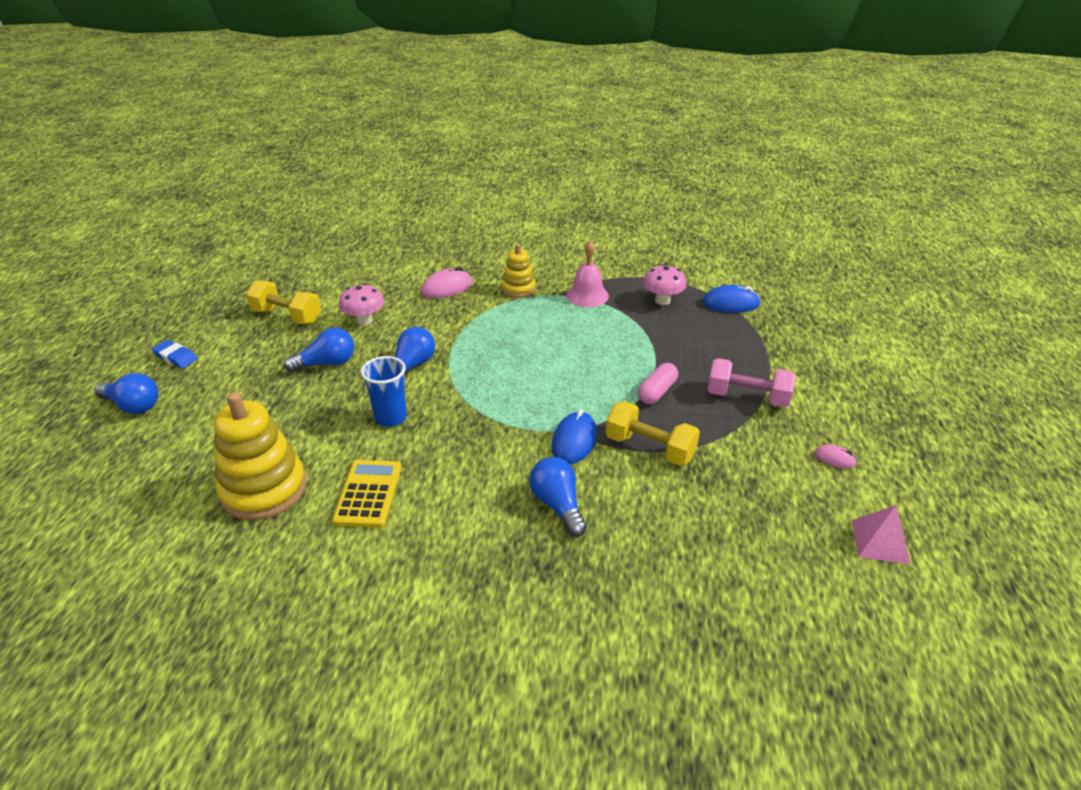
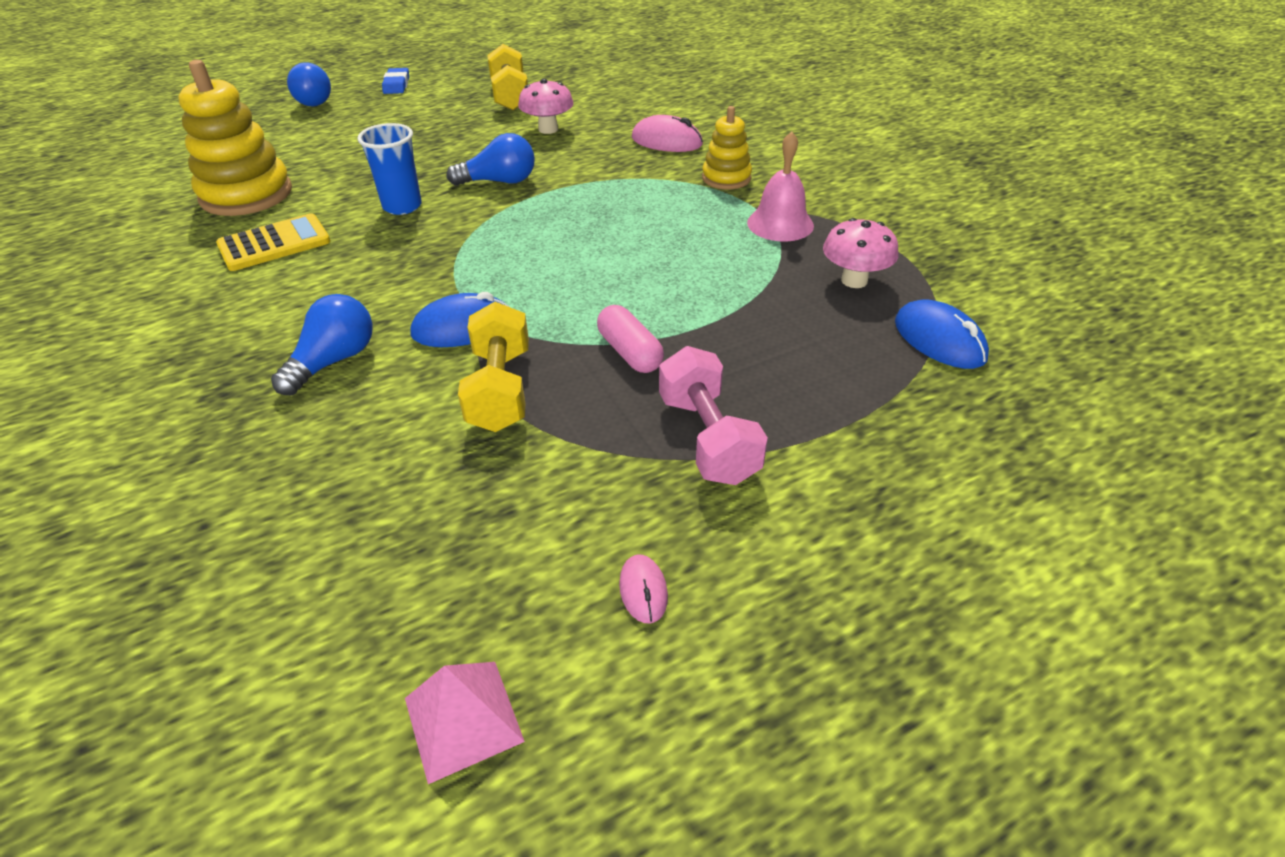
camera: 55 degrees right, 5 degrees up
(327, 363) = (457, 143): blue light bulb -> none
(657, 392) = (630, 352): pink capsule -> pink capsule turned 60 degrees clockwise

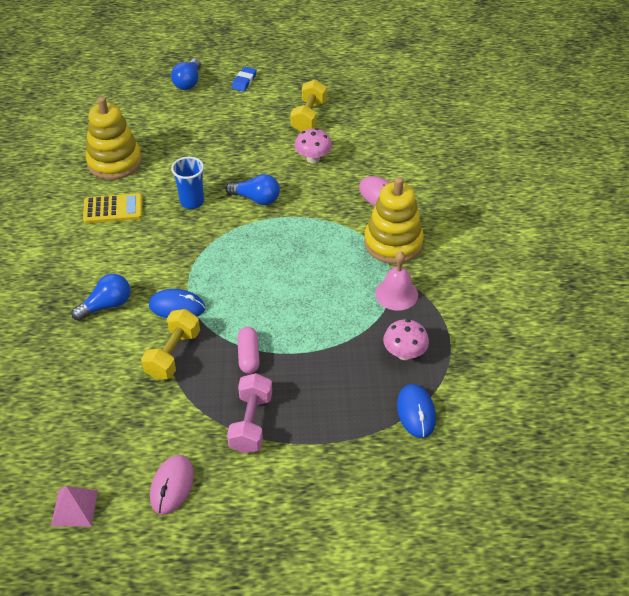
camera: 25 degrees right, 5 degrees up
(643, 590) = (172, 486): pink mouse -> pink mouse, size x1.81
(726, 178) = (393, 243): yellow stacking toy -> yellow stacking toy, size x1.76

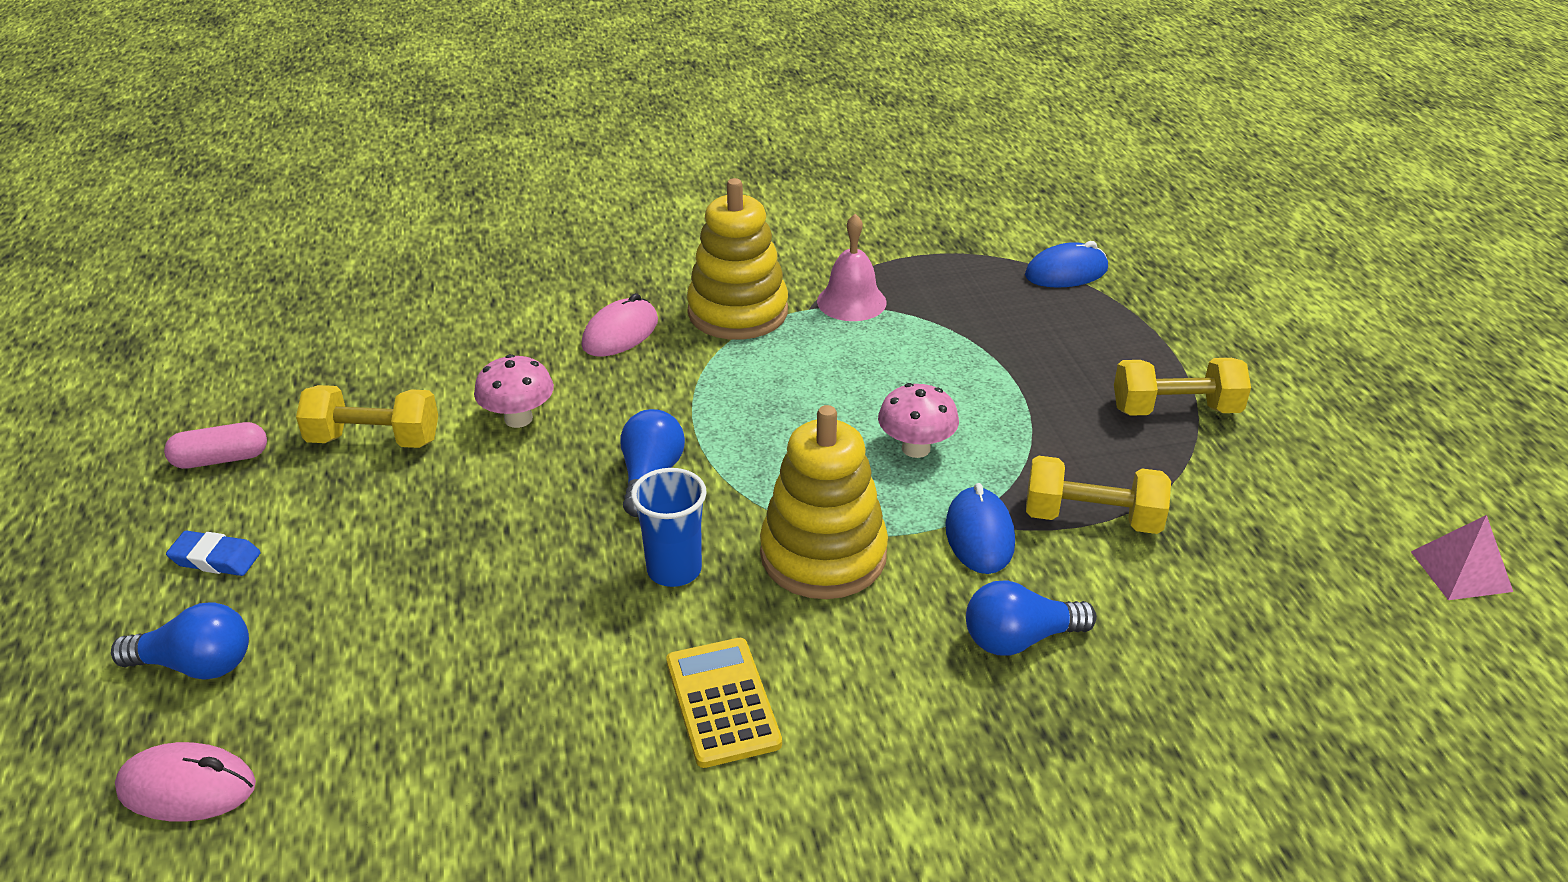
camera: 100 degrees left, 10 degrees down
(106, 305) = (1019, 639): blue light bulb -> blue light bulb turned 60 degrees counterclockwise
(114, 162) = (543, 744): yellow stacking toy -> yellow stacking toy (823, 555)
(172, 486) = (1339, 471): pink mouse -> pink mouse (187, 788)
(248, 356) = (1048, 431): pink capsule -> pink capsule (221, 459)
(251, 423) = (1175, 410): pink dumbbell -> yellow dumbbell
(404, 353) = (967, 287): pink mushroom -> pink mushroom (916, 448)

